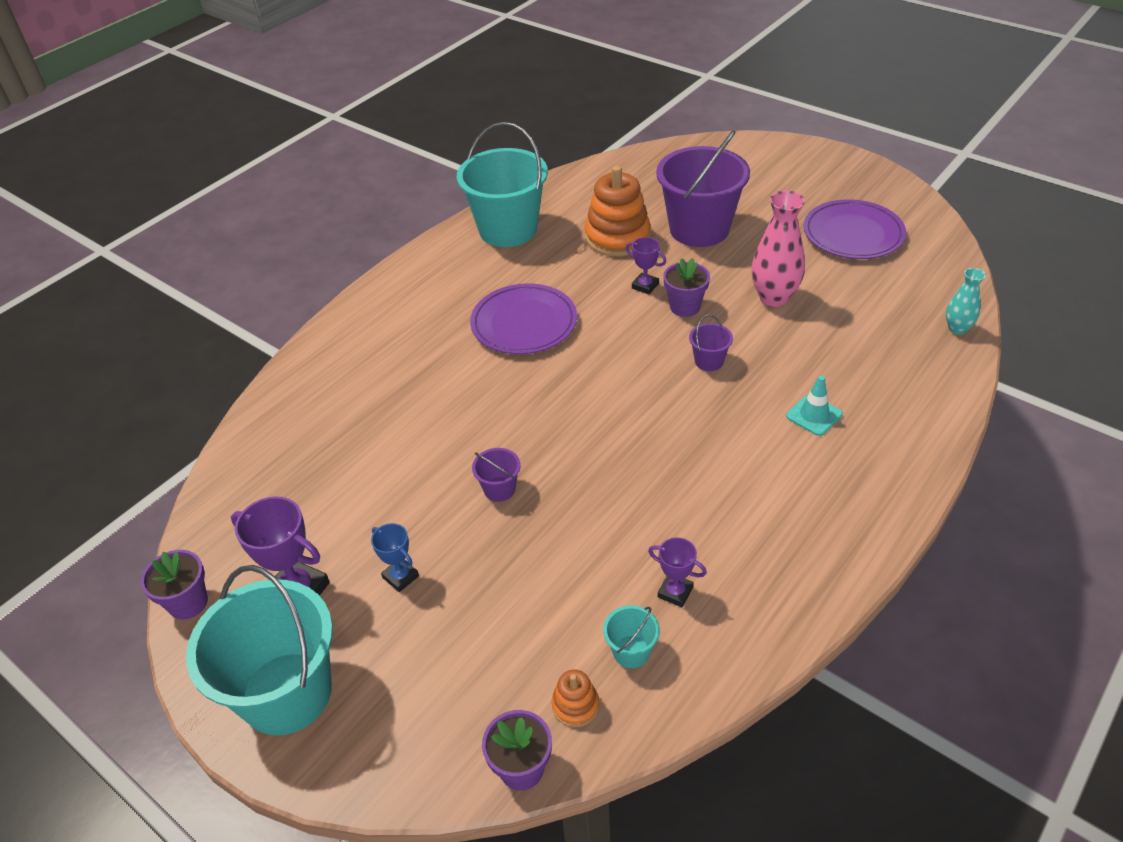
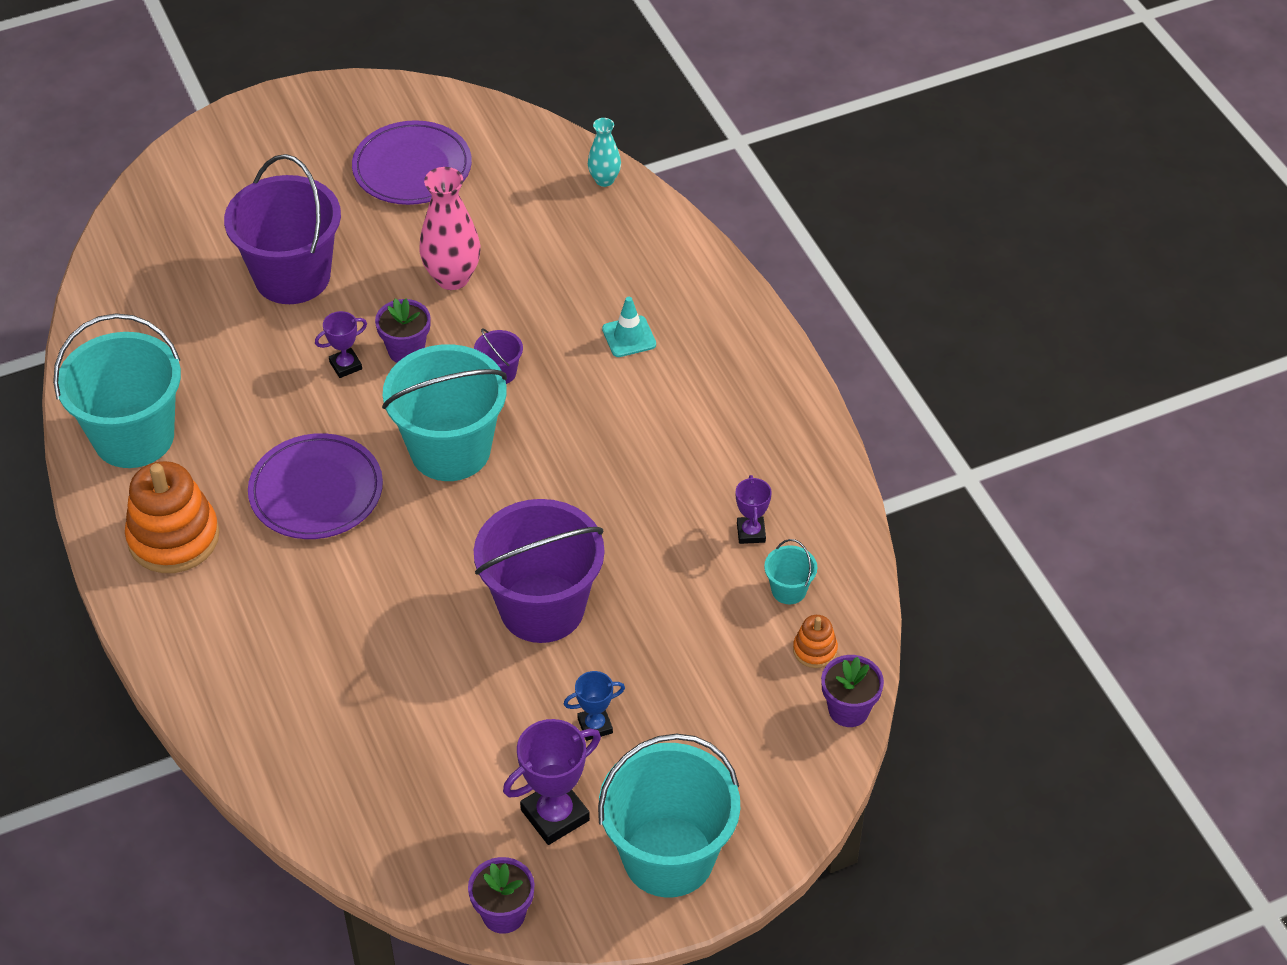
camera: 65 degrees left, 5 degrees up
(499, 489) = (542, 608): purple bucket -> purple bucket, size x2.41
(613, 369) = (450, 450): none -> turquoise bucket
(617, 237) = (242, 349): orange stacking toy -> orange stacking toy (173, 538)
(675, 592) = (751, 532): purple trophy -> purple trophy turned 60 degrees counterclockwise

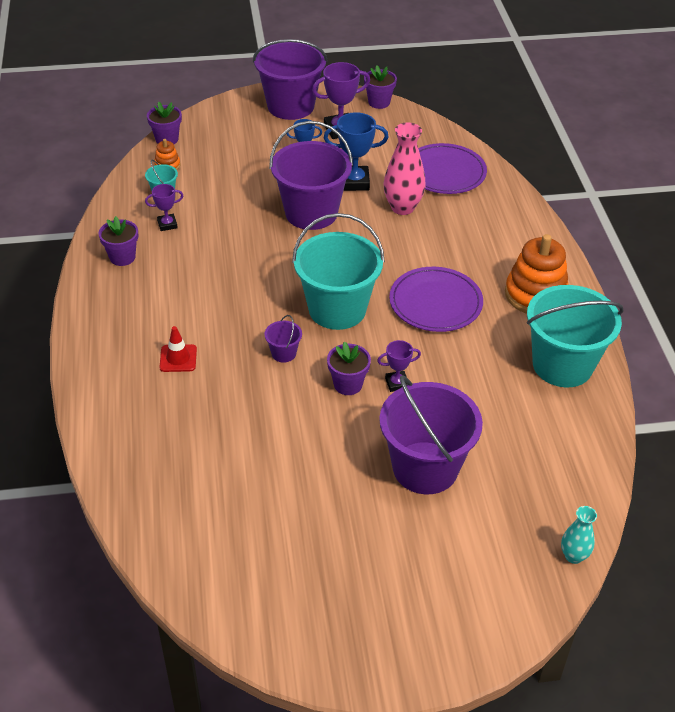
camera: 165 degrees left, 5 degrees down
(412, 168) = (293, 555): purple plate -> purple plate (445, 172)
(452, 278) = (293, 436): pink vase -> pink vase (402, 207)
(492, 691) = (354, 182): none -> blue trophy
(604, 180) = (127, 499): turquoise vase -> turquoise vase (573, 556)
(629, 337) = (178, 358): turquoise traffic cone -> red traffic cone
(668, 857) = (291, 106): turquoise bucket -> purple bucket
(751, 532) = (167, 224): purple trophy -> purple trophy turned 60 degrees clockwise
(783, 461) = (122, 257): none -> purple flower pot

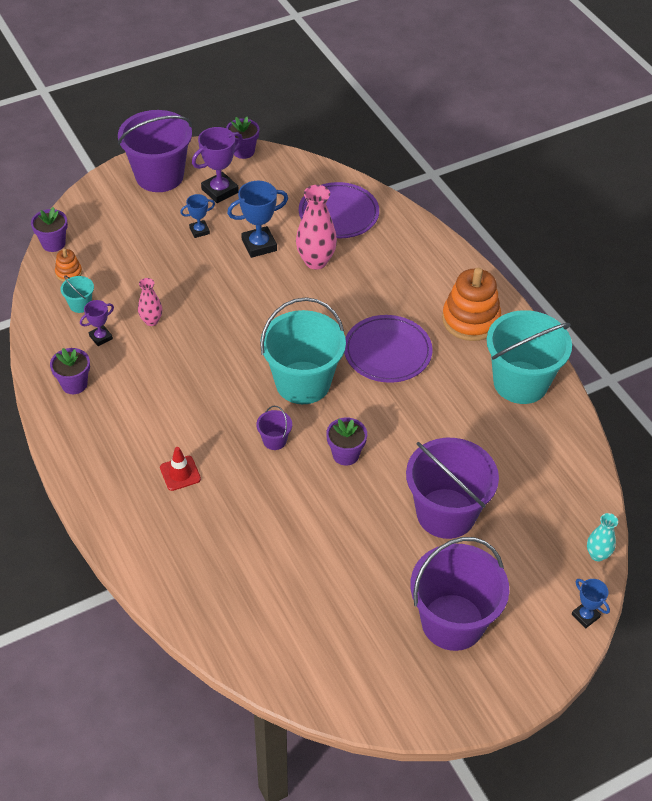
camera: 20 degrees left, 5 degrees up
(220, 222) = (151, 321): none -> pink vase
(311, 213) = (233, 289): purple bucket -> purple bucket (452, 622)
(397, 383) = (387, 441): purple trophy -> none
(532, 615) = (585, 616): none -> blue trophy

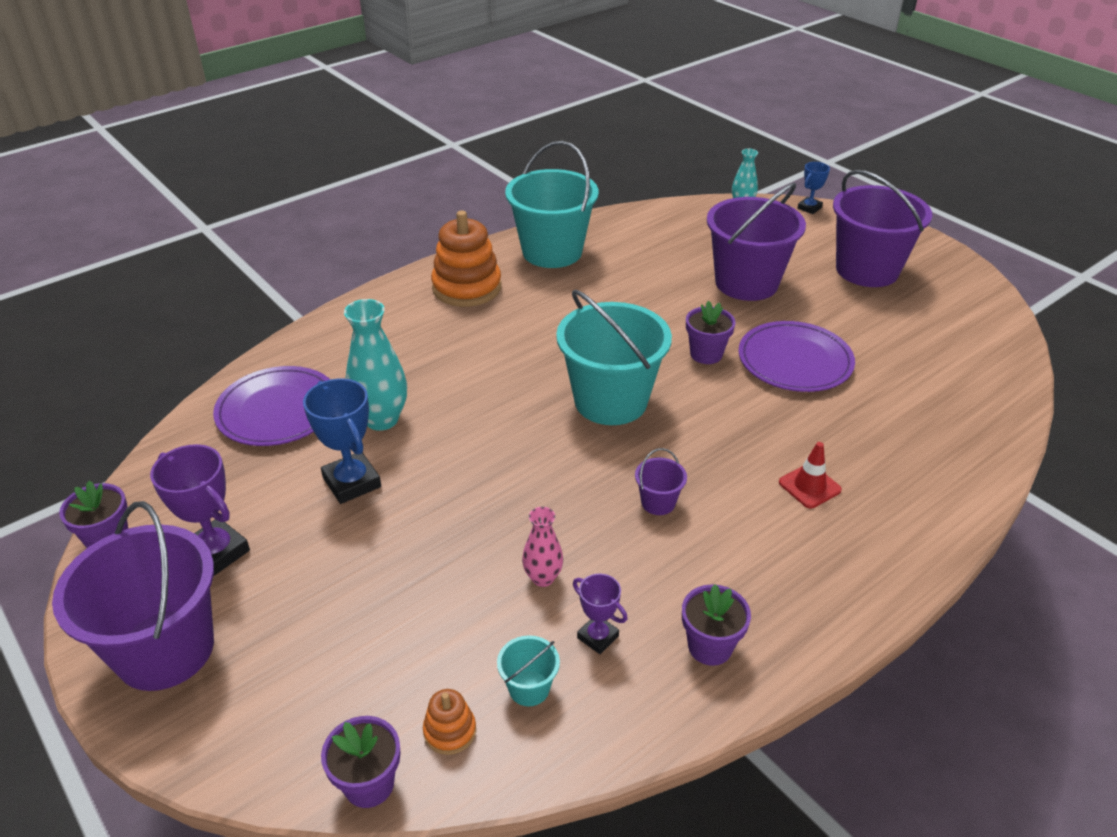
camera: 100 degrees left, 10 degrees down
(199, 231) = (321, 560): blue trophy -> none
(274, 440) = (713, 411): purple bucket -> purple bucket (658, 502)
(316, 261) = (381, 419): pink vase -> turquoise vase
(387, 352) = (536, 341): purple plate -> purple plate (795, 361)

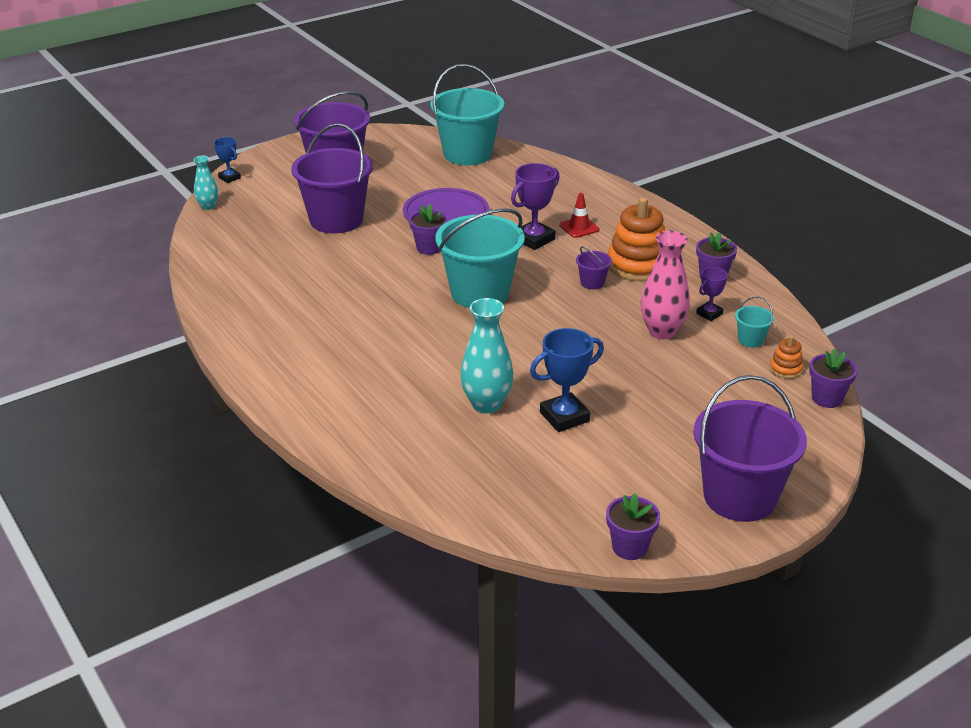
camera: 85 degrees left, 5 degrees down
(216, 553) = (642, 482): purple trophy -> purple trophy (534, 239)
(278, 410) = (465, 465): purple plate -> none
(467, 287) = (293, 358): orange stacking toy -> orange stacking toy (637, 265)
(543, 578) = (662, 331): pink vase -> pink vase, size x1.74
(552, 252) = (247, 308): turquoise bucket -> turquoise bucket (467, 154)

